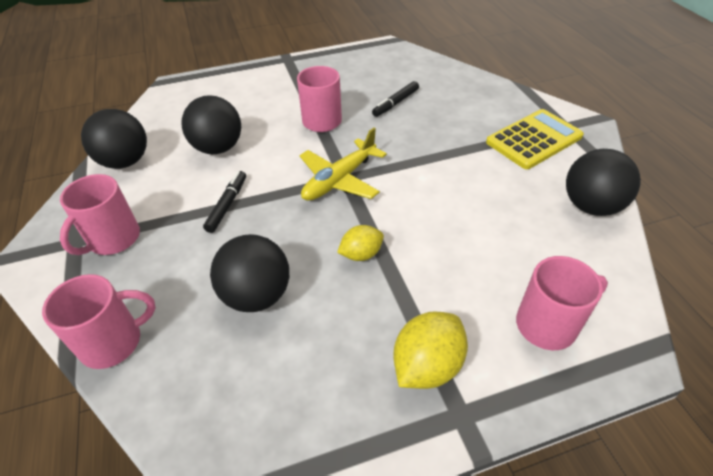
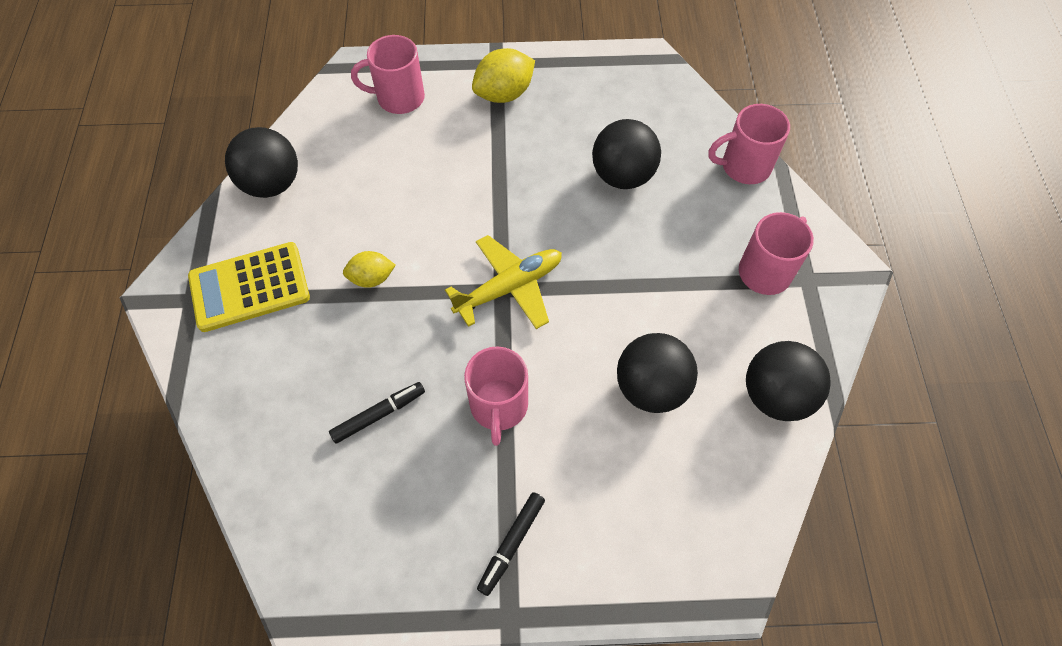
camera: 165 degrees left, 15 degrees up
(227, 205) = (643, 285): black marker -> black marker (511, 544)
(361, 254) = (519, 191): yellow lemon -> yellow lemon (372, 278)

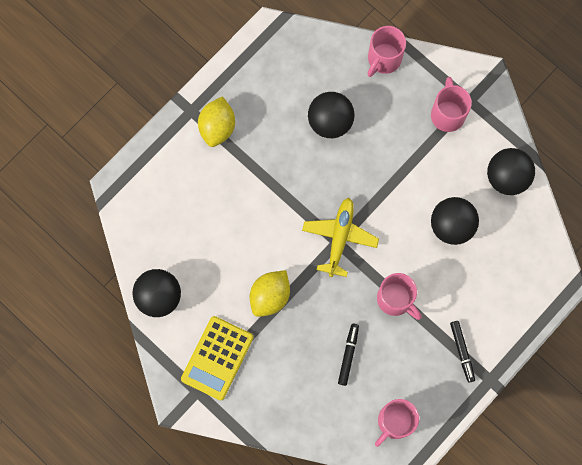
camera: 45 degrees left, 15 degrees up
(372, 278) = (270, 296): yellow lemon -> yellow lemon, size x1.58
(399, 98) = (164, 183): pink mug -> pink mug (394, 422)

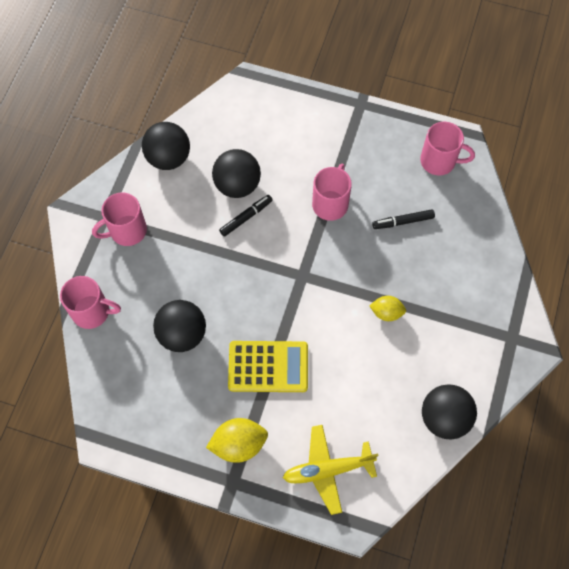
camera: 115 degrees left, 10 degrees down
(217, 358) = (471, 334): yellow calculator -> yellow calculator (268, 367)
(270, 296) = (386, 312): yellow lemon -> yellow lemon, size x0.63
(339, 237) = (297, 275): yellow plane -> yellow plane (327, 470)
(462, 351) = (348, 133): black marker -> black marker (246, 217)

